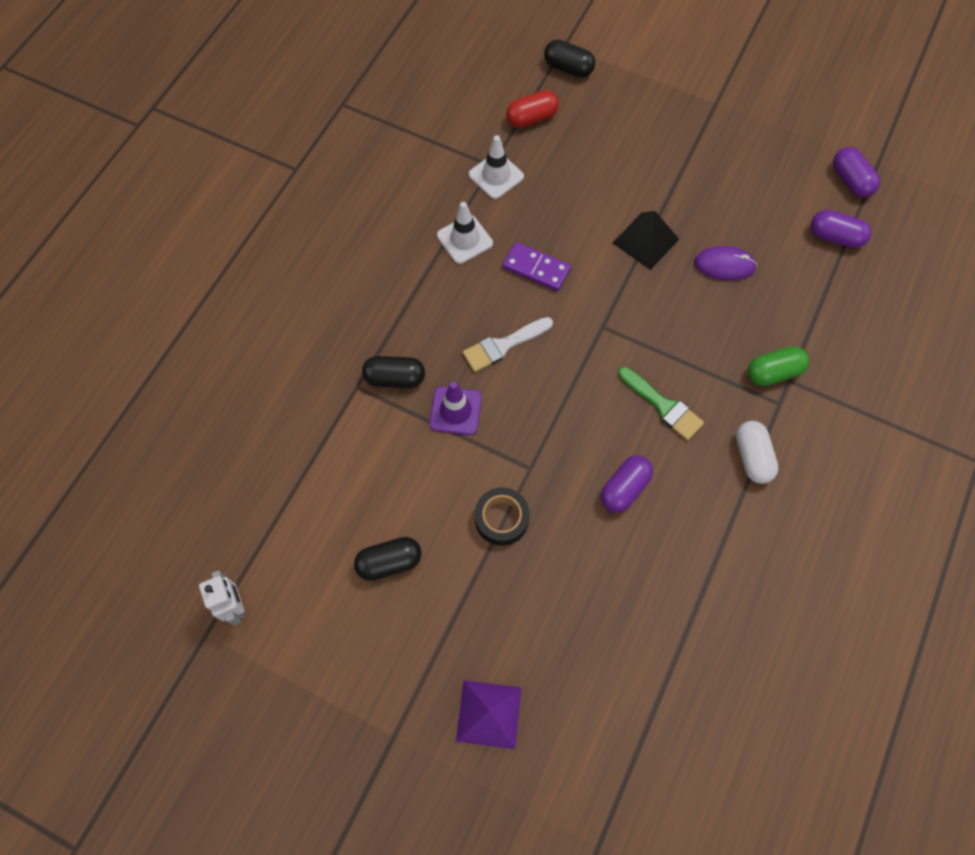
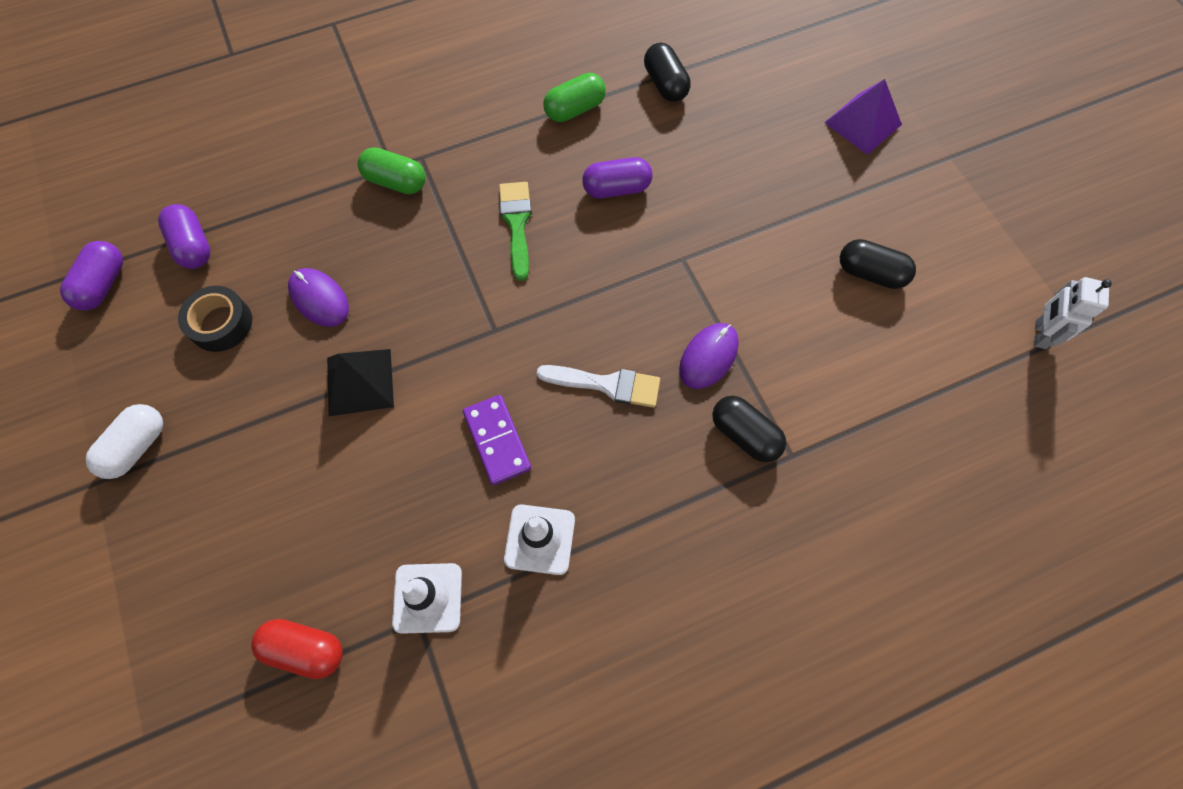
camera: 140 degrees left, 0 degrees up
(455, 411) = (708, 357): purple traffic cone -> purple mouse
(501, 519) = (743, 238): black tape -> black tape (221, 324)
(568, 68) = (181, 692): black capsule -> black capsule (665, 84)
(720, 534) = (574, 109): none -> green capsule
(752, 457) = (489, 138): white capsule -> white capsule (136, 447)

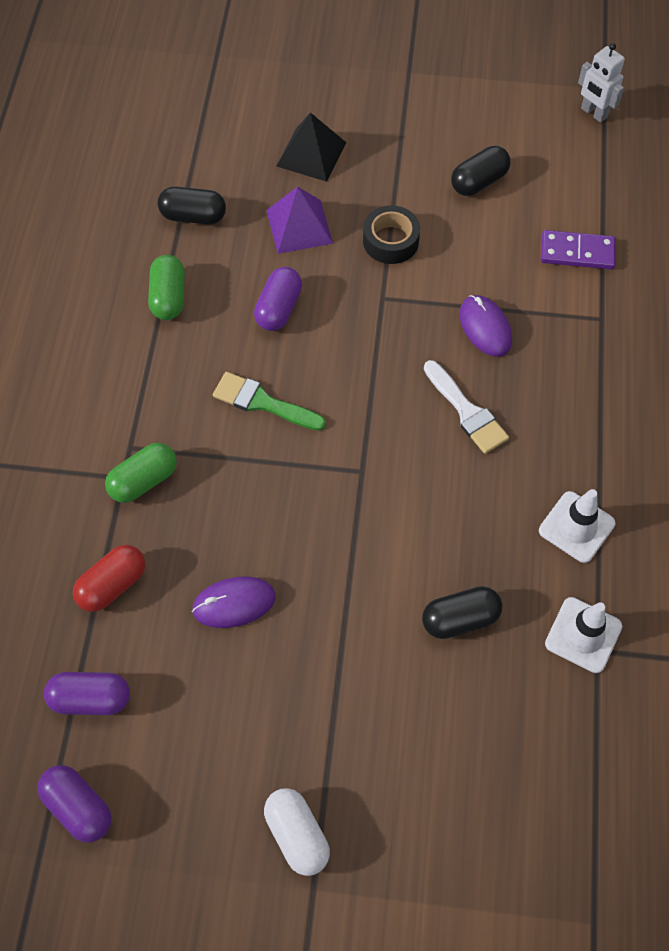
camera: 60 degrees left, 5 degrees down
(221, 324) = (204, 705): black tape -> black tape (390, 241)
(305, 649) = (580, 752): red capsule -> red capsule (113, 585)
(360, 382) = (347, 604): black pyramid -> black pyramid (311, 154)
(497, 441) = (470, 518): purple domino -> purple domino (577, 252)
(607, 384) = (467, 411): white brush -> white brush turned 105 degrees clockwise
(745, 434) = (566, 339): black capsule -> black capsule (460, 619)
(862, 123) = (337, 106): purple pyramid -> purple pyramid (299, 226)

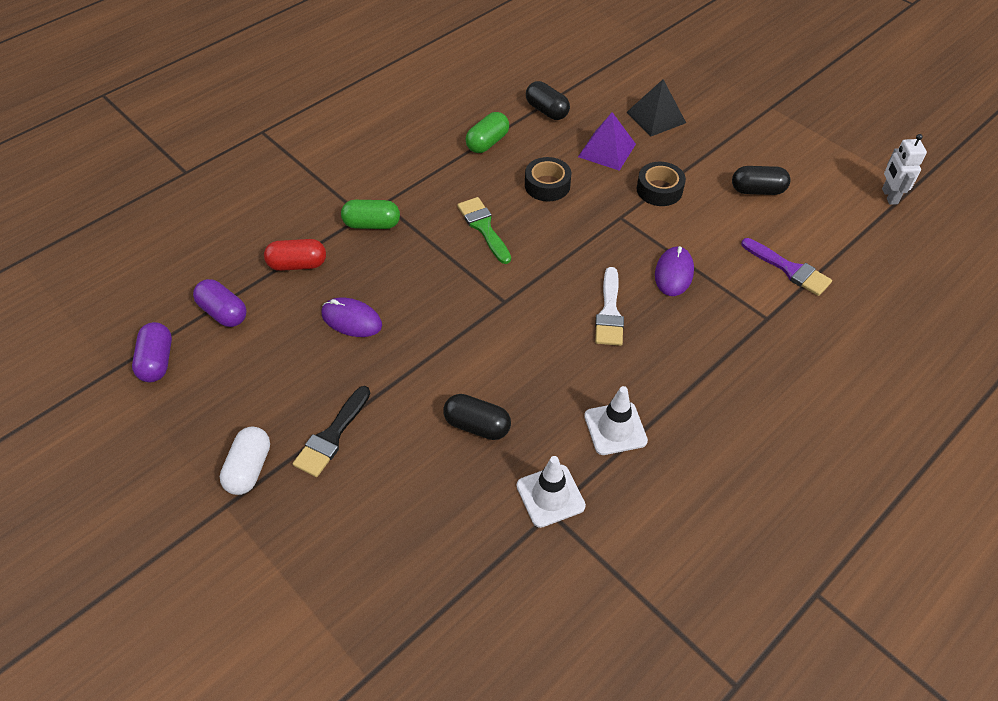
camera: 40 degrees right, 10 degrees down
(279, 308) = (547, 185): purple capsule -> black tape
(340, 738) = (332, 436): none -> black brush
(577, 252) = (789, 269): purple domino -> purple brush

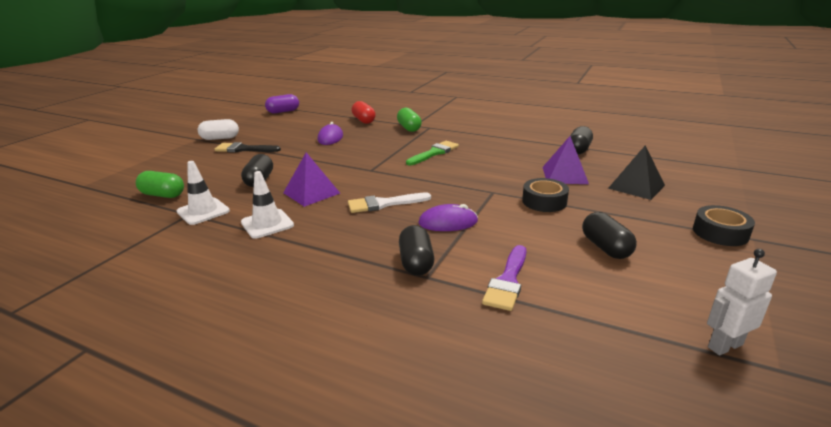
camera: 70 degrees right, 25 degrees down
(223, 312) = (320, 115): purple capsule -> none
(487, 142) = (518, 140): green capsule -> green capsule (163, 195)
(547, 185) = (498, 163): black tape -> black tape (720, 233)
(547, 373) = (311, 193): none -> purple pyramid
(742, 319) = (416, 262): none -> black capsule

